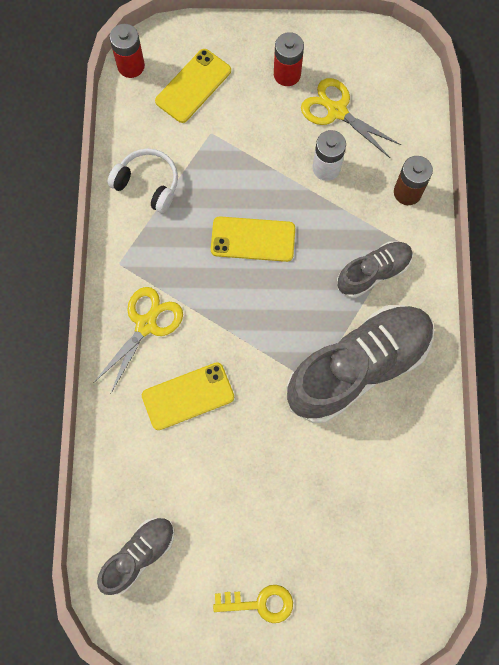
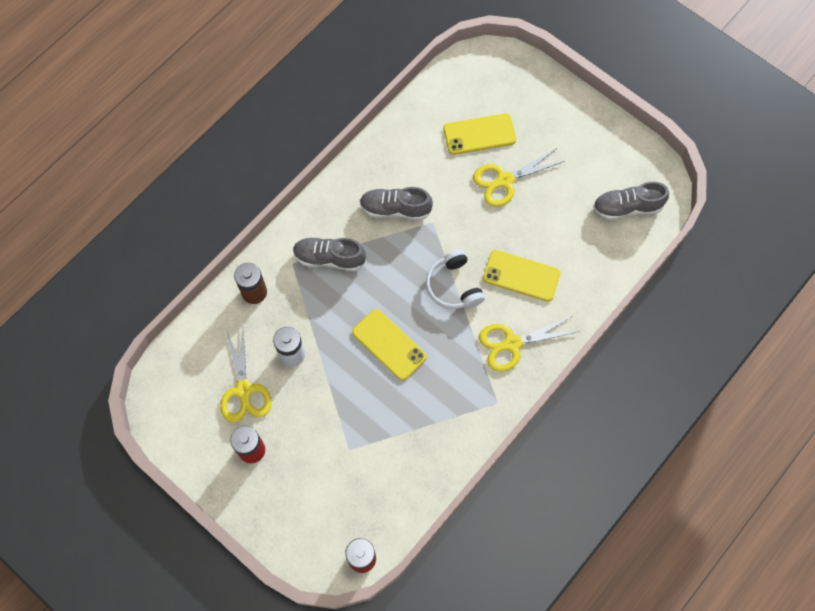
camera: 140 degrees left, 5 degrees down
(148, 184) = (429, 446): white headphones -> white headphones (453, 286)
(193, 86) = (329, 499): yellow phone -> yellow phone (479, 134)
(260, 603) = (573, 129): yellow key -> none
(281, 483) = (505, 180): none -> yellow scissors
(358, 367) = (395, 209): grey shoe -> grey shoe, size x0.53

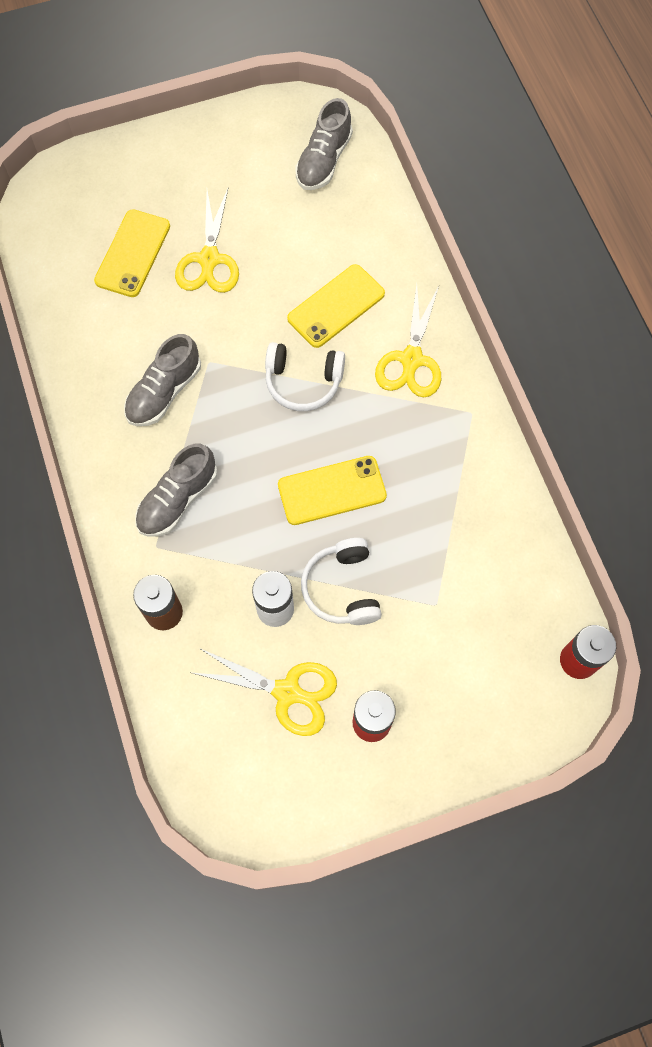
camera: 60 degrees left, 0 degrees up
(328, 386) = (342, 588): none -> white headphones

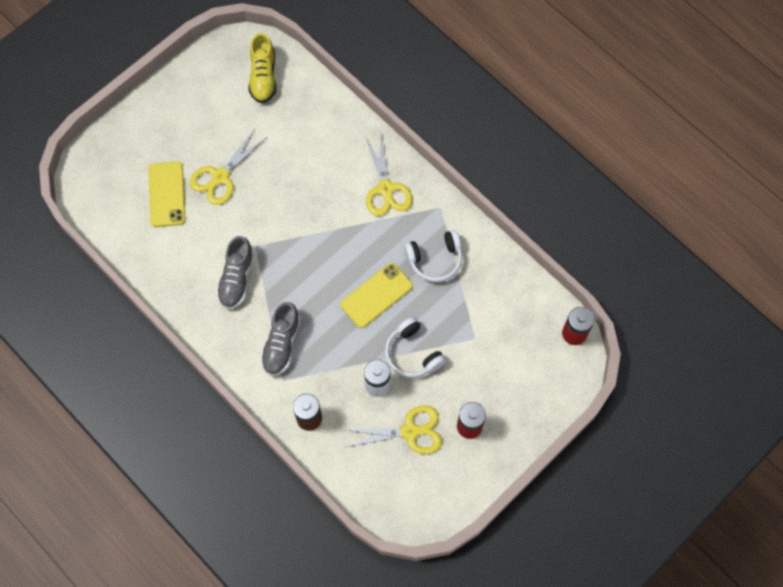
camera: 25 degrees left, 0 degrees up
(209, 259) = (220, 177): yellow scissors -> yellow scissors turned 60 degrees clockwise
(303, 382) = (324, 233): white headphones -> white headphones (435, 259)
(323, 161) = (263, 77): grey shoe -> yellow shoe
(336, 306) = (320, 173): yellow phone -> none

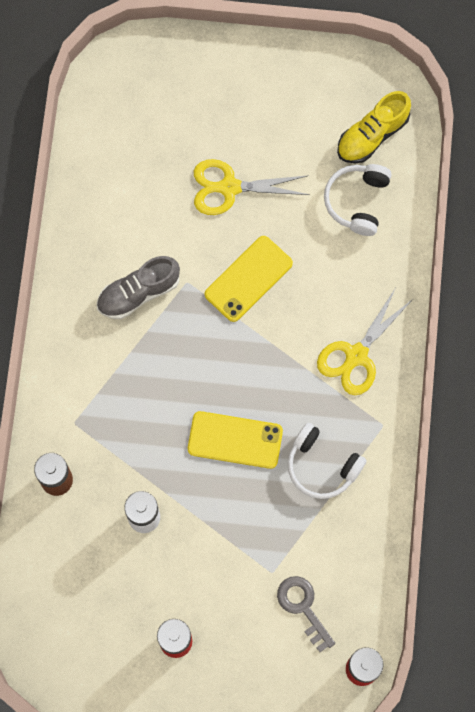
camera: 50 degrees right, 5 degrees up
(166, 194) = (168, 153): yellow phone -> yellow phone (248, 279)
(281, 344) = (108, 391): grey shoe -> none
(410, 431) = (122, 587): yellow scissors -> none
(412, 353) = (204, 525): white headphones -> white headphones (357, 201)
(510, 337) = (303, 607): none -> grey key

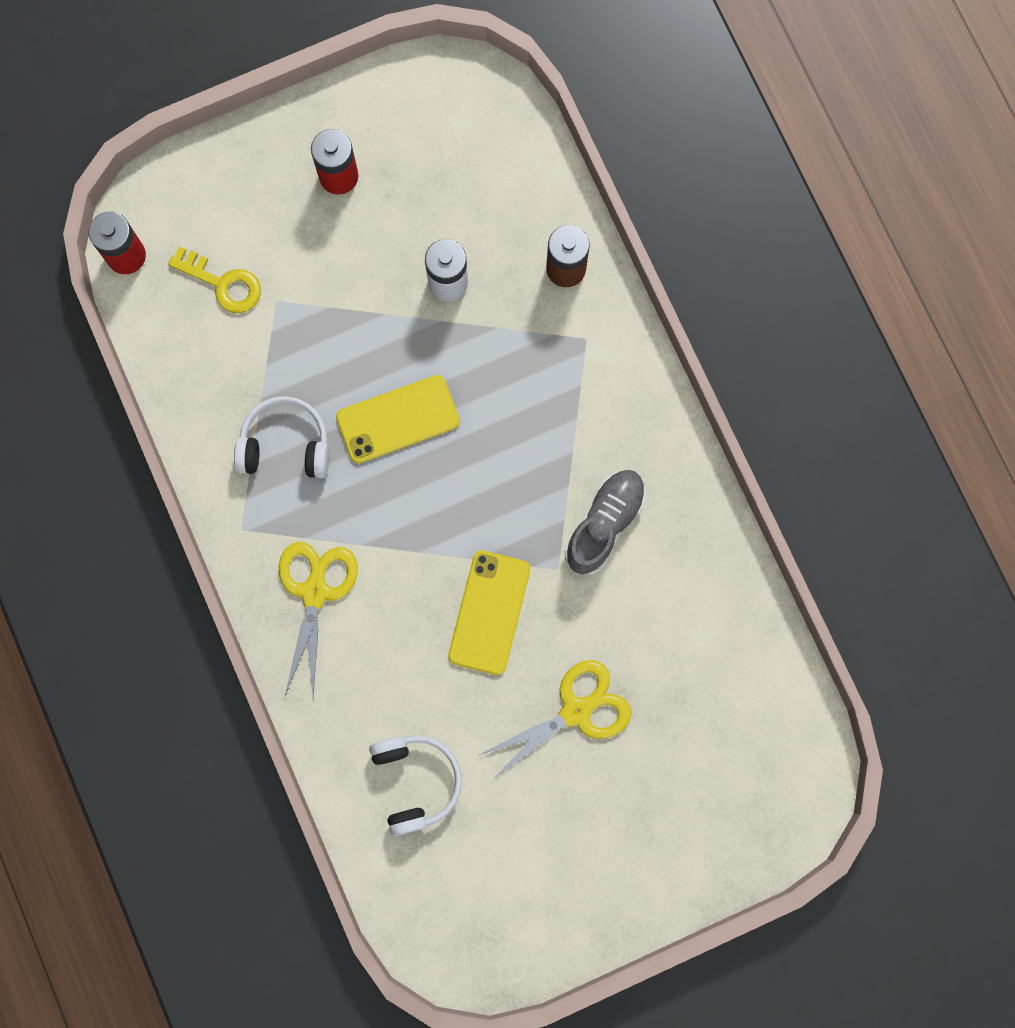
camera: 150 degrees right, 5 degrees up
(303, 607) = (223, 283): grey key -> yellow key
(372, 135) = (444, 878): yellow shoe -> none

